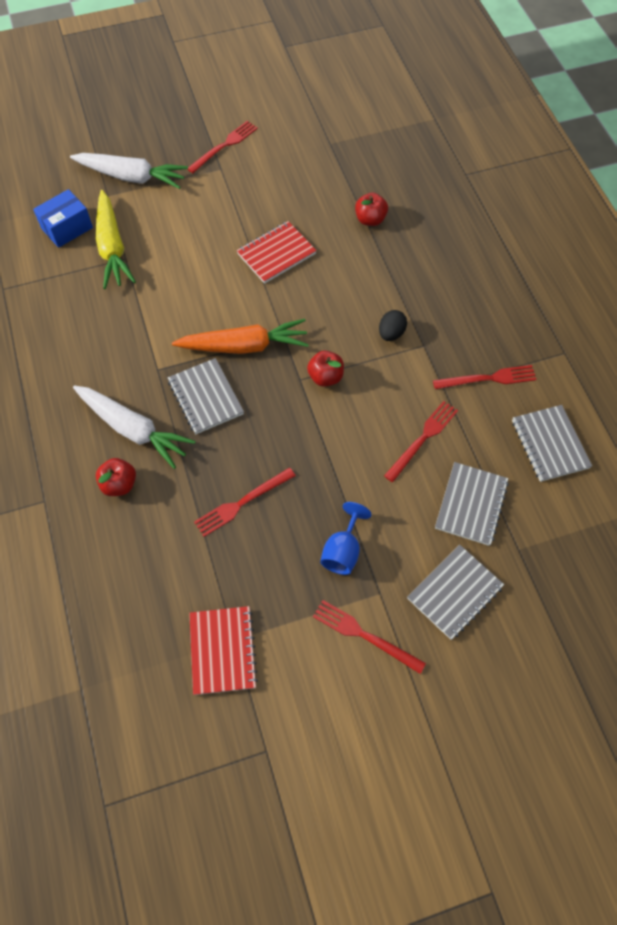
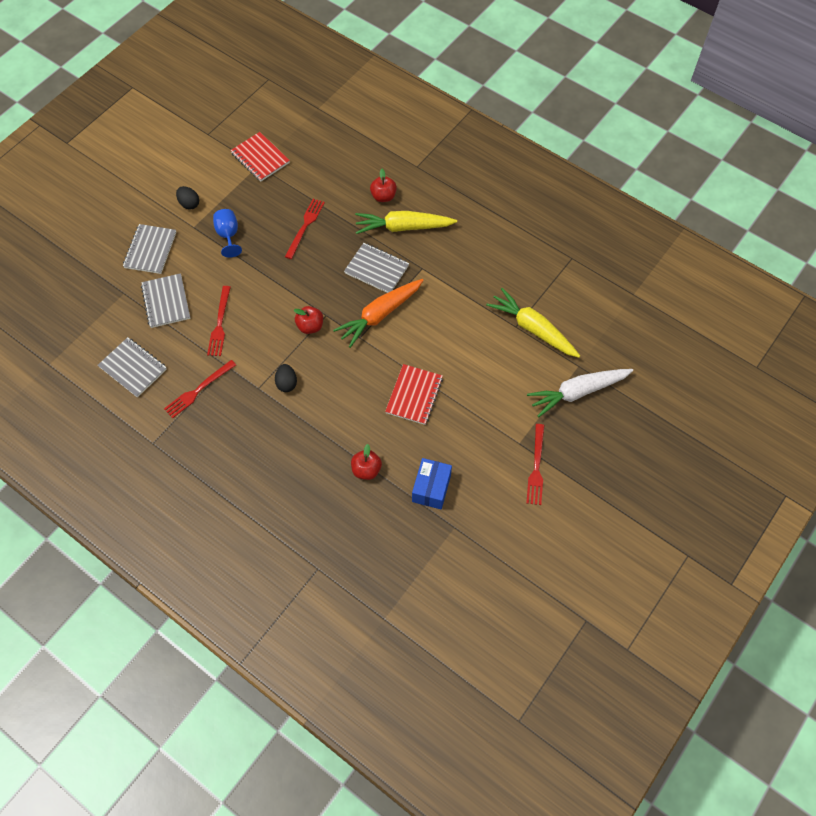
camera: 145 degrees right, 0 degrees up
(67, 228) = (578, 323): blue box -> blue box (431, 488)
(133, 429) = (403, 227): white carrot -> yellow carrot
(364, 635) = (189, 204): red fork -> black egg

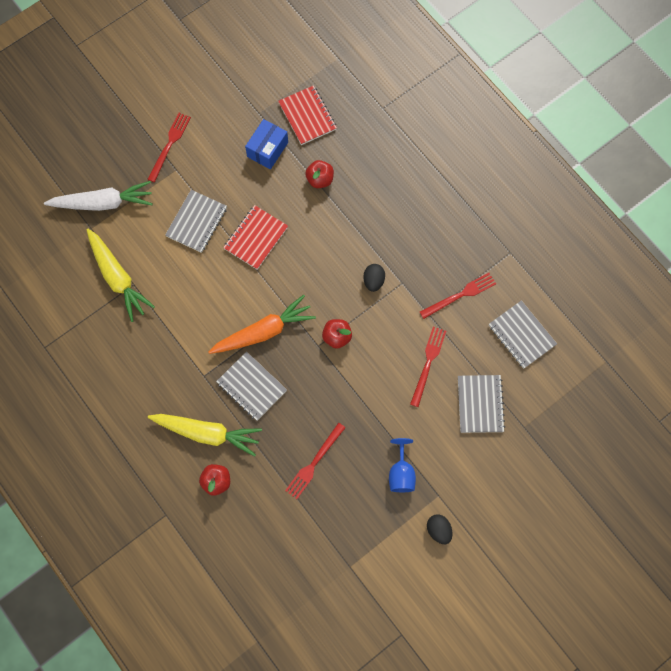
camera: 165 degrees left, 10 degrees up
(150, 250) = (490, 476): grey notebook -> grey notebook (196, 222)
(260, 158) = (344, 577): red notebook -> red notebook (307, 116)

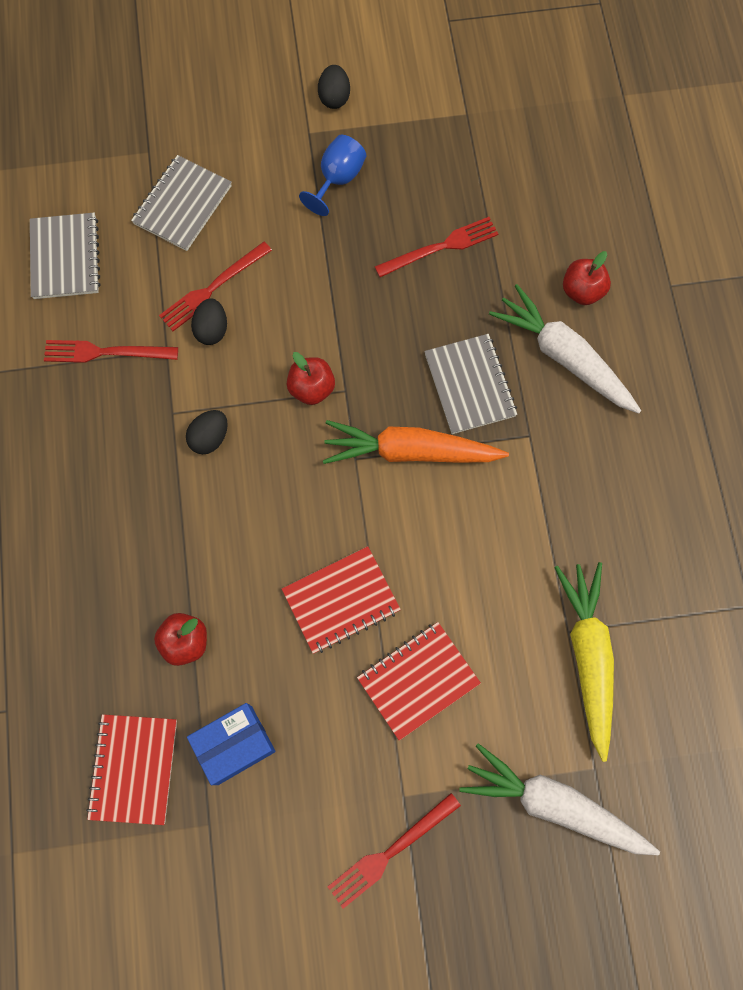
camera: 150 degrees left, 0 degrees up
(196, 222) = (418, 680): grey notebook -> red notebook
(207, 433) = (564, 357): yellow carrot -> white carrot
(412, 339) = (212, 330): none -> black egg

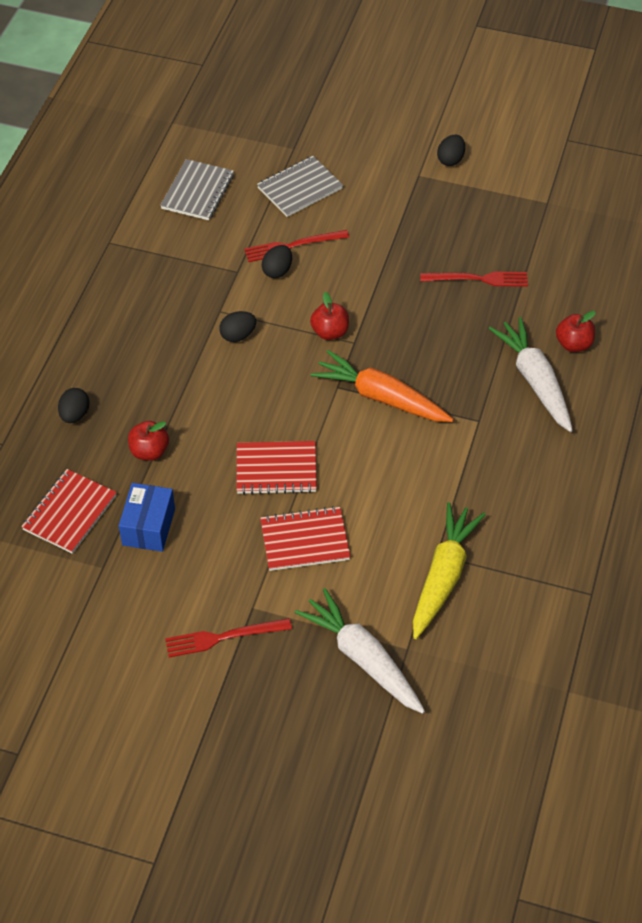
camera: 25 degrees right, 20 degrees down
(73, 631) = (75, 415): none -> black egg
(106, 352) = (193, 258): red fork -> none
(235, 745) = (148, 527): blue box -> blue box turned 75 degrees counterclockwise
(338, 179) = (424, 211): blue goblet -> none
(470, 385) = (450, 372): grey notebook -> none

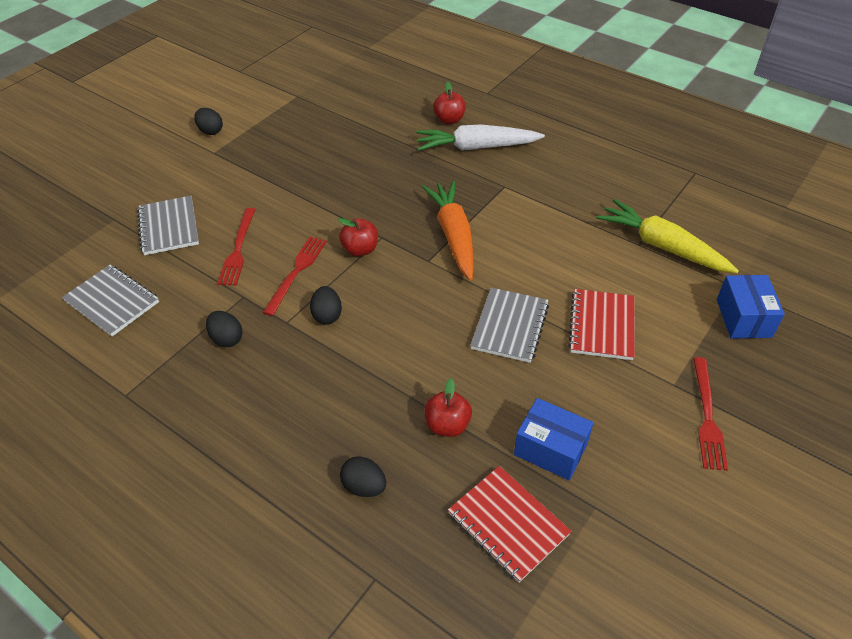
camera: 70 degrees left, 5 degrees down
(276, 469) = (510, 326): red notebook -> grey notebook
(277, 271) = (262, 267): black egg -> black egg (227, 339)
(363, 658) = (743, 318): white carrot -> blue box
(381, 397) = (453, 235): orange carrot -> orange carrot turned 120 degrees clockwise
(478, 279) = (353, 149): red fork -> red fork (296, 272)

